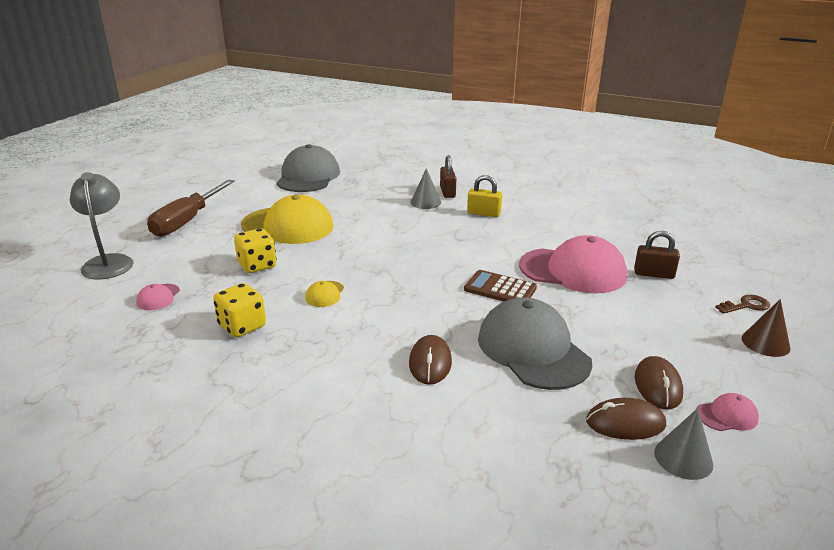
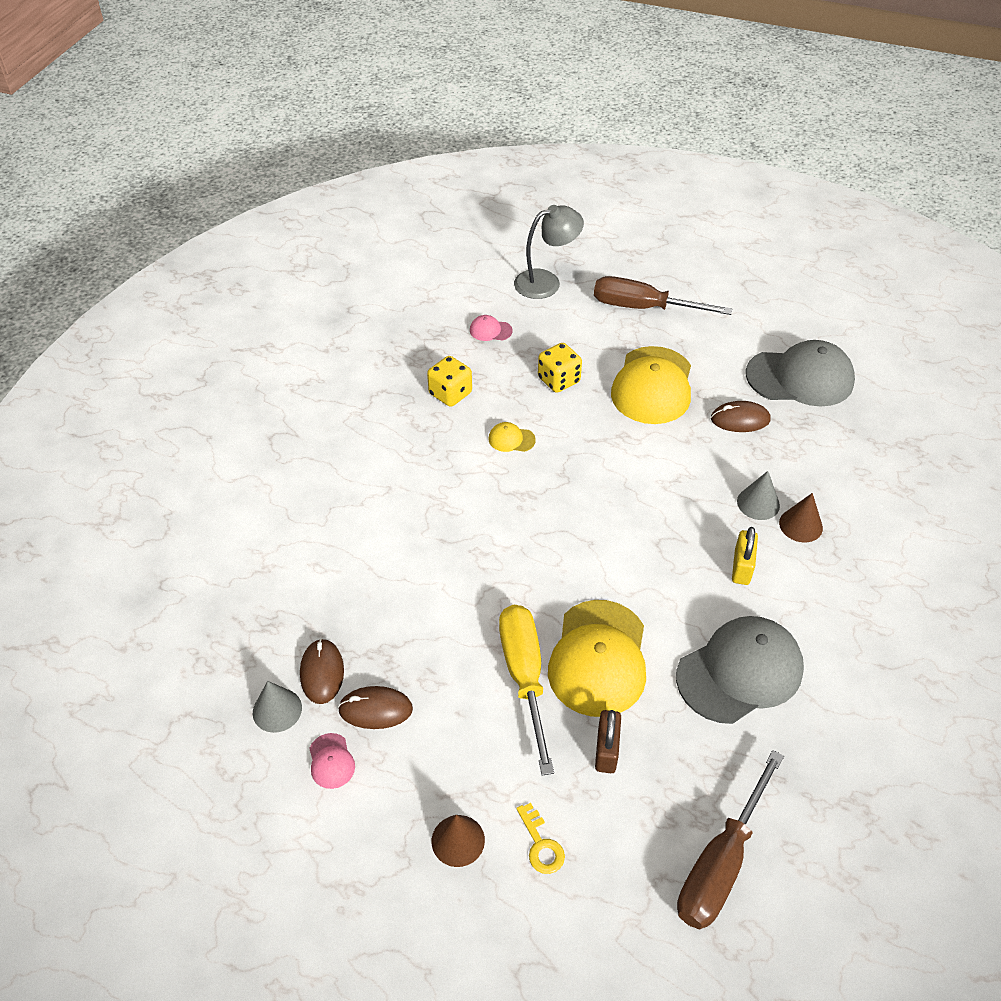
camera: 85 degrees right, 20 degrees up
(430, 363) = (404, 528): brown mouse -> brown mouse (740, 419)
(447, 192) = (800, 525): brown padlock -> brown cone
(500, 289) = (543, 583): brown calculator -> none
(533, 350) = (429, 608): grey cap -> grey cap (740, 672)
(573, 271) = (598, 658): pink cap -> yellow cap
(598, 303) = (524, 676): none -> yellow screwdriver
(720, 244) = (720, 864): none -> brown screwdriver
(746, 305) = (541, 844): brown key -> yellow key

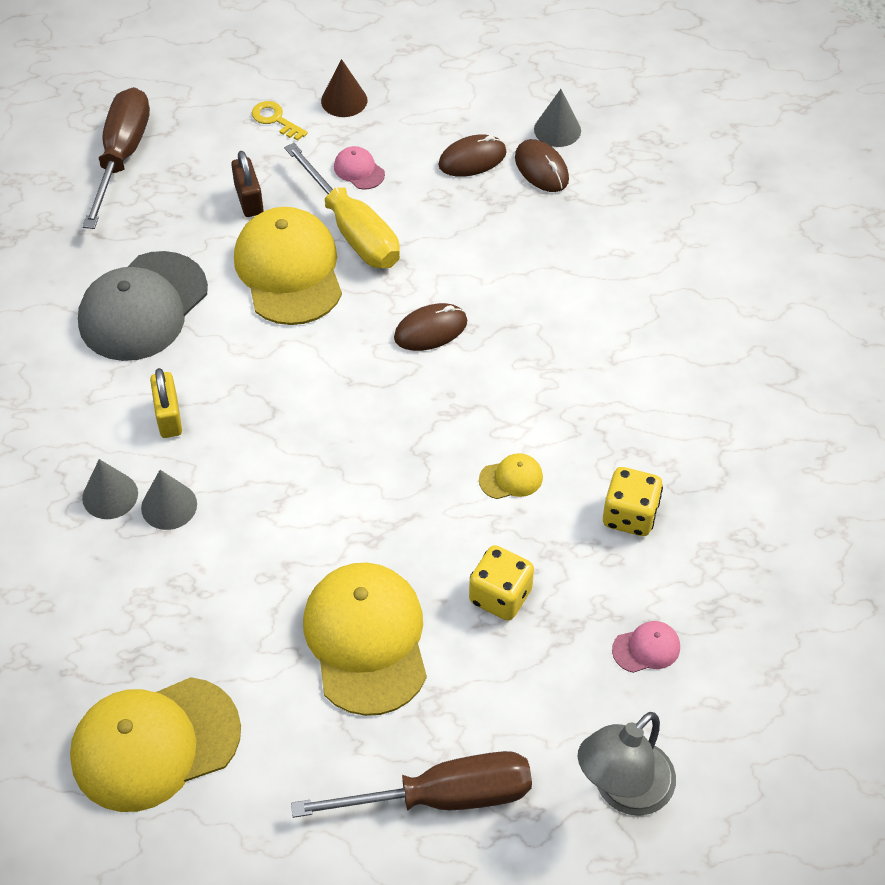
camera: 155 degrees right, 5 degrees up
(331, 761) = (482, 113): pink cap -> pink cap (359, 170)
(740, 419) = (225, 628): brown mouse -> brown mouse (430, 330)
(800, 378) = (155, 744): grey cap -> yellow cap
(800, 525) = (110, 495): brown cone -> grey cone

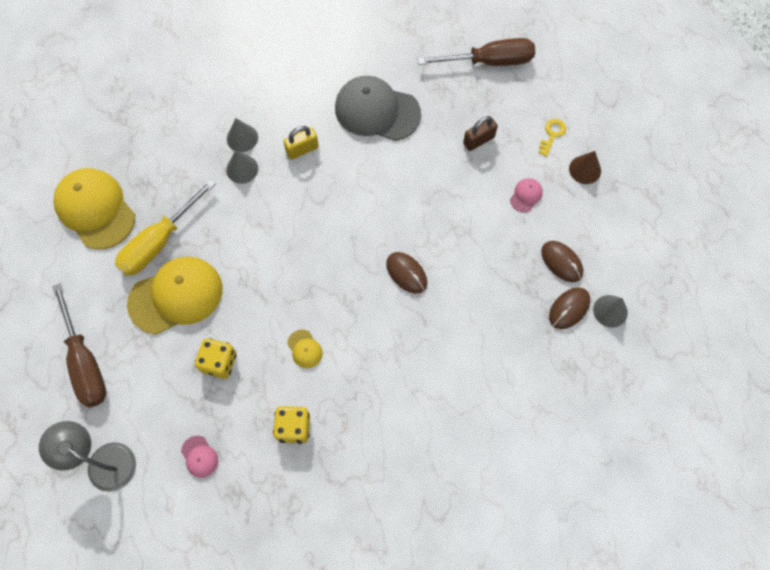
camera: 75 degrees right, 15 degrees up
(289, 270) = (429, 179): yellow cap -> none
(353, 230) = (473, 206): yellow screwdriver -> yellow screwdriver (159, 242)

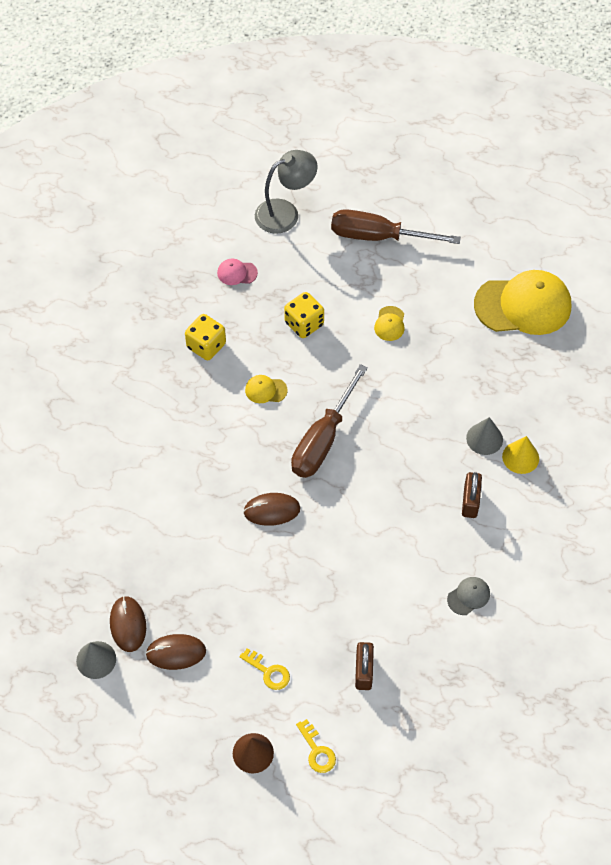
camera: 125 degrees right, 10 degrees down
(159, 242) = (453, 336): yellow screwdriver -> none
(176, 296) = (390, 324): yellow cap -> yellow cap, size x0.42
(242, 138) = (520, 457): grey cone -> yellow cone
(302, 149) = (470, 501): yellow padlock -> brown padlock
(377, 111) = (468, 596): grey cap -> grey cap, size x0.42
(489, 61) = (454, 753): brown screwdriver -> brown screwdriver (323, 440)
(526, 195) = (268, 672): pink cap -> yellow key

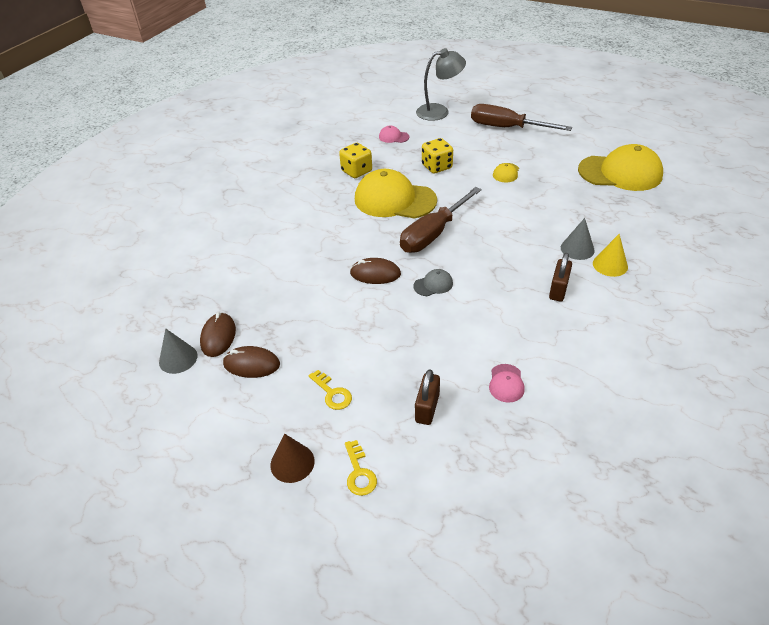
camera: 15 degrees right, 15 degrees down
(266, 390) = (394, 200): yellow cap -> yellow cap, size x2.38
(433, 629) = (506, 383): none -> pink cap
(468, 596) = (547, 361): grey cap -> grey cap (433, 284)

